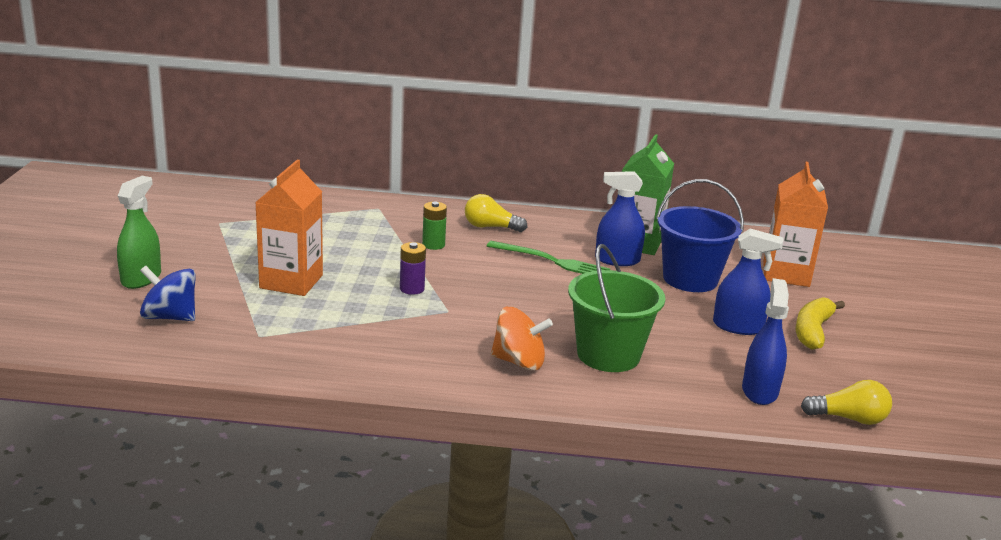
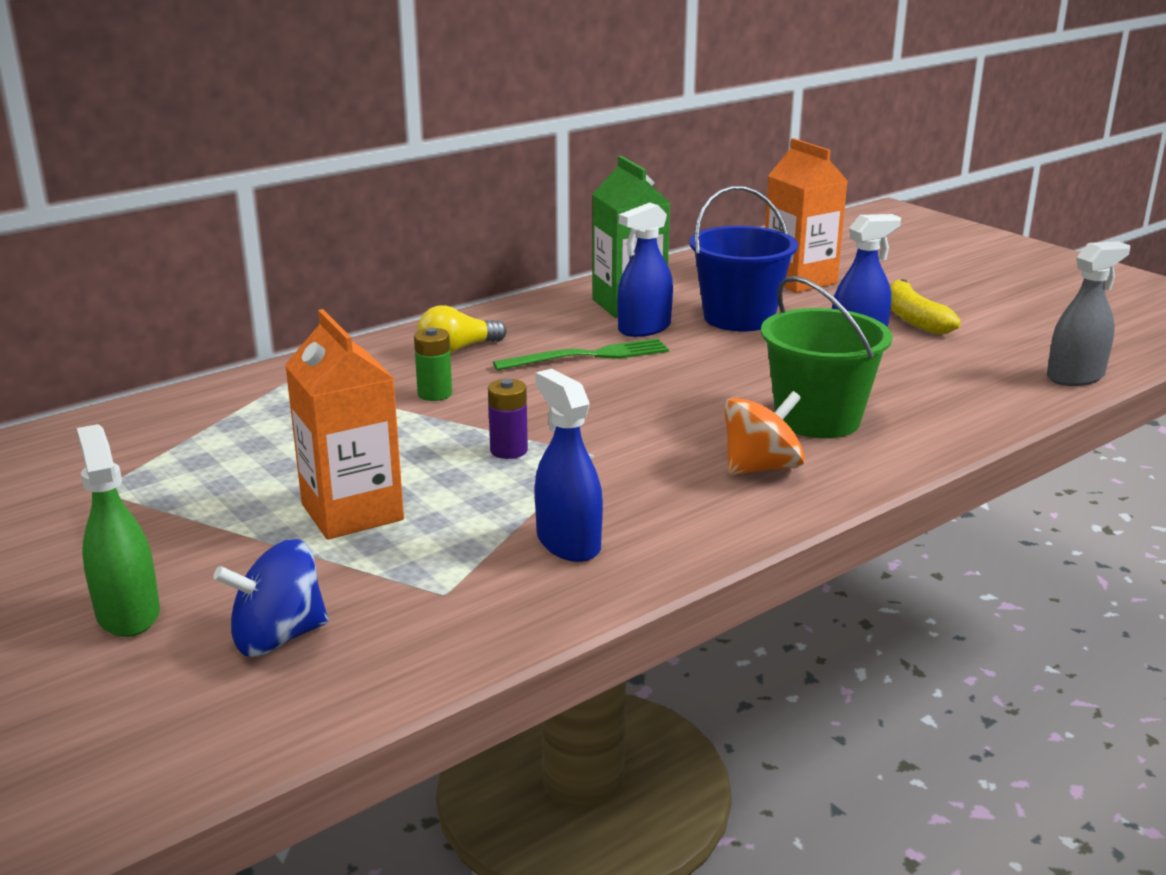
camera: 40 degrees left, 0 degrees up
(759, 391) = (981, 388): blue spray bottle -> blue spray bottle (568, 543)
(849, 418) = (1075, 377): yellow light bulb -> grey spray bottle

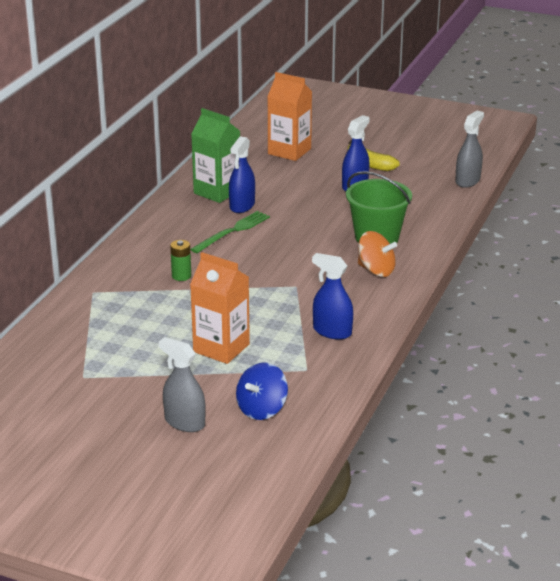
camera: 30 degrees left, 5 degrees up
(128, 613) = (184, 422): green spray bottle -> grey spray bottle
(457, 349) = (159, 246): yellow light bulb -> none
(509, 450) = (255, 296): purple battery -> none
(739, 318) = (283, 186): blue bucket -> none
(761, 467) = (376, 270): orange spinning top -> orange spinning top turned 90 degrees clockwise

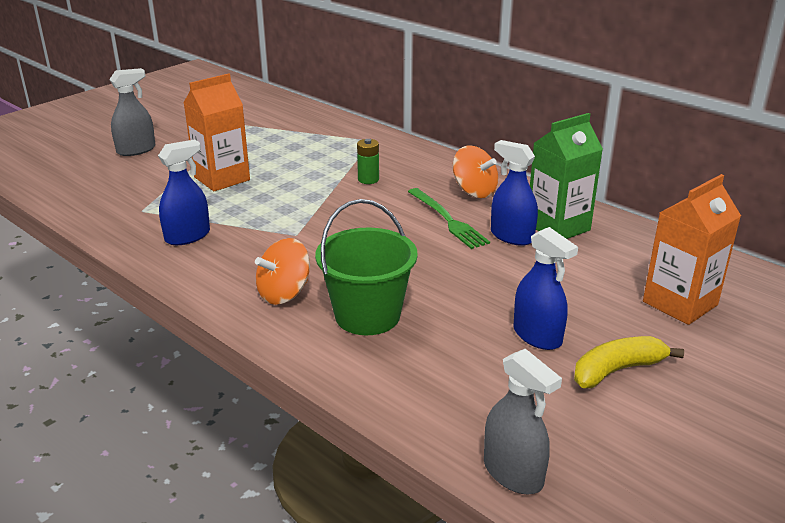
camera: 110 degrees right, 0 degrees up
(177, 228) = (474, 191): none -> orange spinning top
(262, 409) = (111, 180): blue spinning top -> none

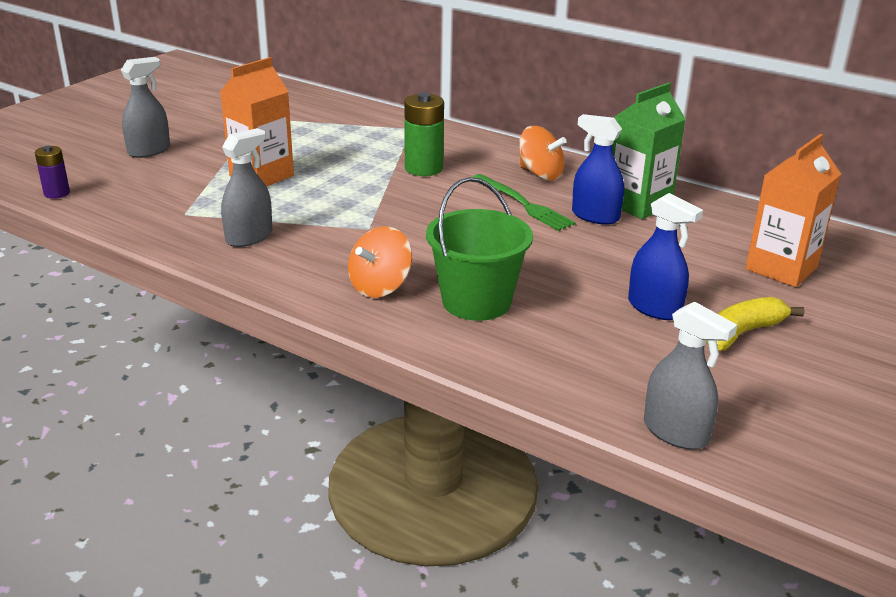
camera: 10 degrees left, 0 degrees up
(43, 185) = (57, 193): none -> purple battery
(187, 236) = (249, 237): blue spray bottle -> grey spray bottle
(368, 179) = (423, 168): green battery -> green battery, size x1.65

